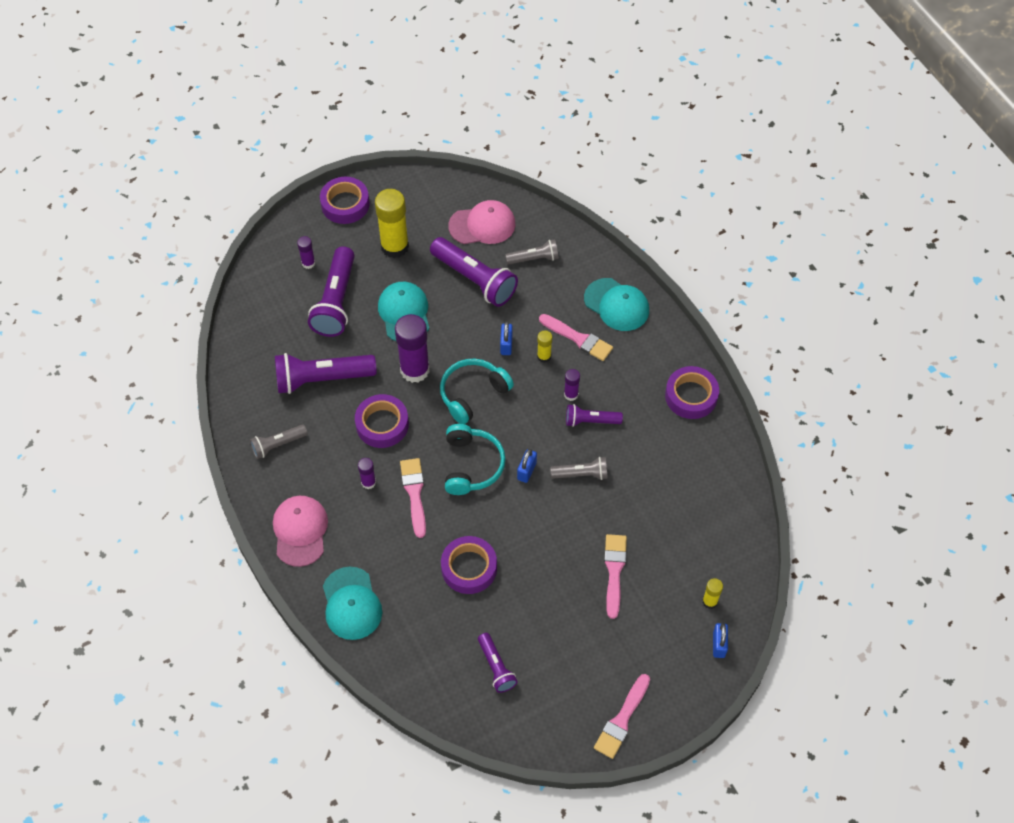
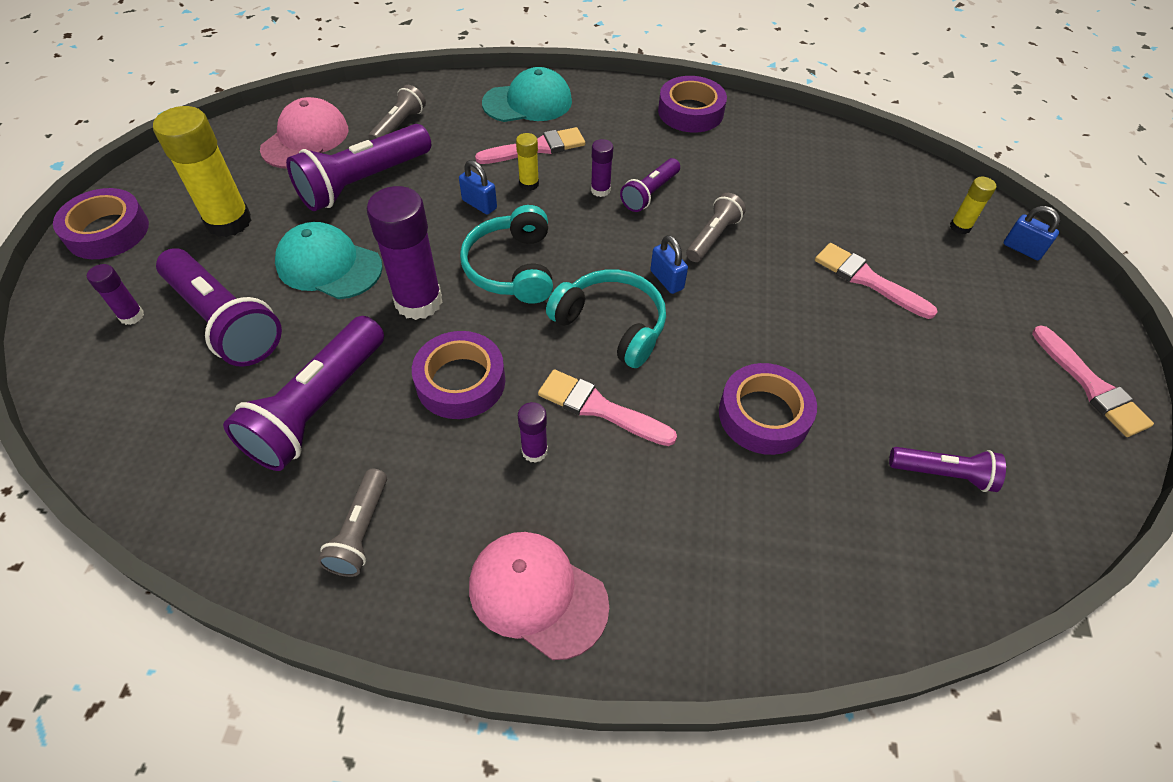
camera: 55 degrees left, 5 degrees down
(351, 604) = (722, 599): turquoise cap -> none
(474, 279) = (364, 182): purple flashlight -> purple flashlight turned 150 degrees clockwise

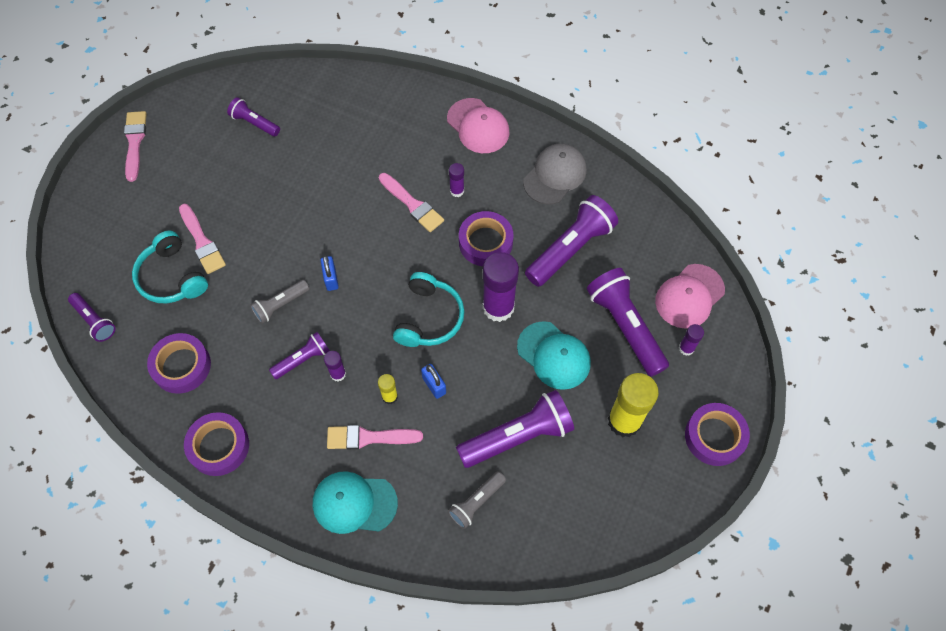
camera: 160 degrees left, 10 degrees up
(305, 139) = (560, 508): pink cap -> pink cap (689, 296)
(361, 531) = (555, 175): grey flashlight -> grey cap
(611, 325) = (382, 255): turquoise headphones -> turquoise headphones (172, 277)
(764, 415) = (325, 176): purple tape -> purple tape (181, 366)
(914, 175) = (94, 321): none -> purple flashlight
(960, 227) = (105, 265): yellow glue stick -> none
(1022, 249) = (81, 236): blue padlock -> none

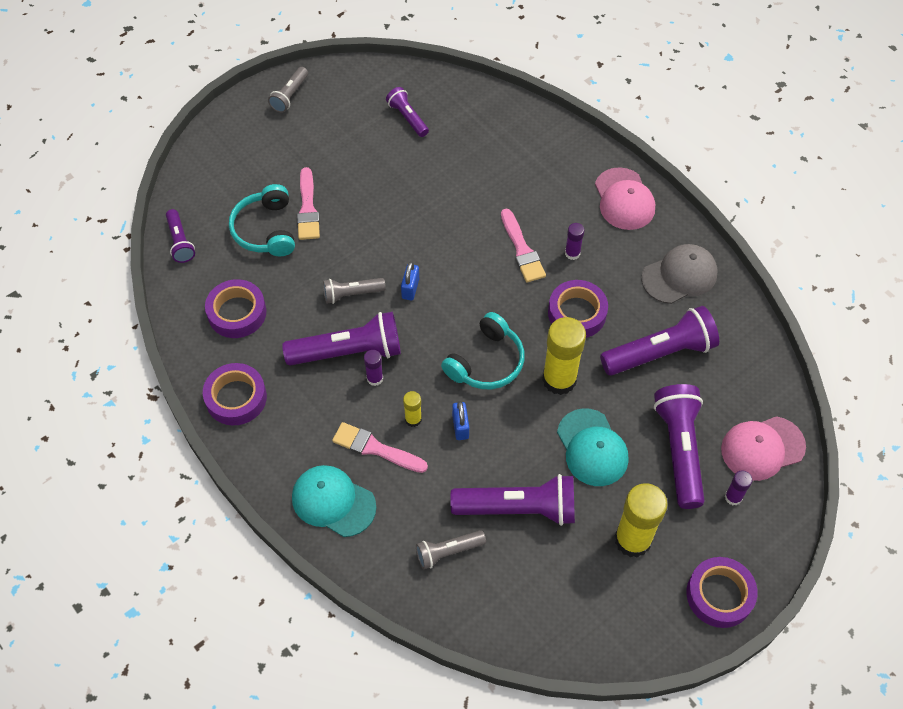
camera: 25 degrees right, 5 degrees down
(135, 142) = (290, 95): pink brush -> grey flashlight
(302, 359) = (348, 352): purple flashlight -> purple flashlight, size x1.82
(498, 307) = (559, 379): purple glue stick -> yellow glue stick

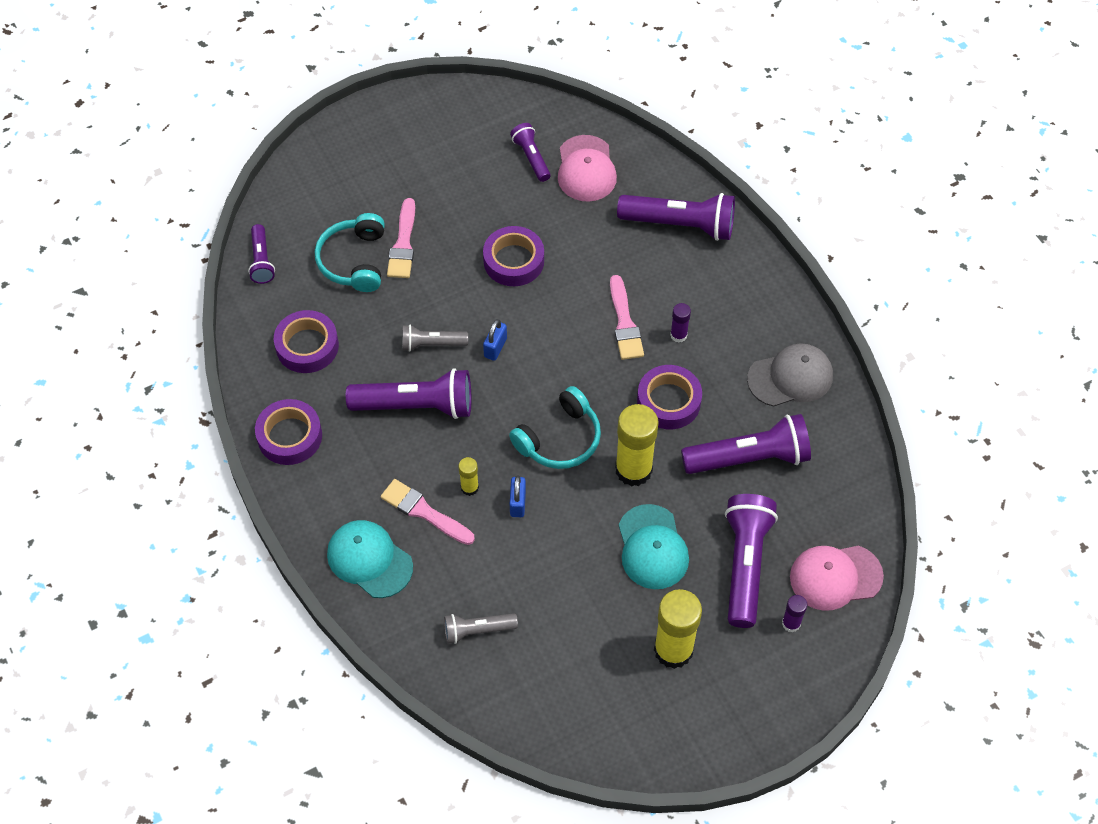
camera: 10 degrees right, 0 degrees up
(290, 95) = (408, 115): grey flashlight -> none
(375, 378) = (438, 438): purple glue stick -> none
(518, 508) = (560, 598): purple flashlight -> purple flashlight (680, 224)
(624, 199) = (749, 283): pink cap -> pink cap (586, 169)
(719, 595) = (751, 721): purple tape -> purple tape (513, 261)

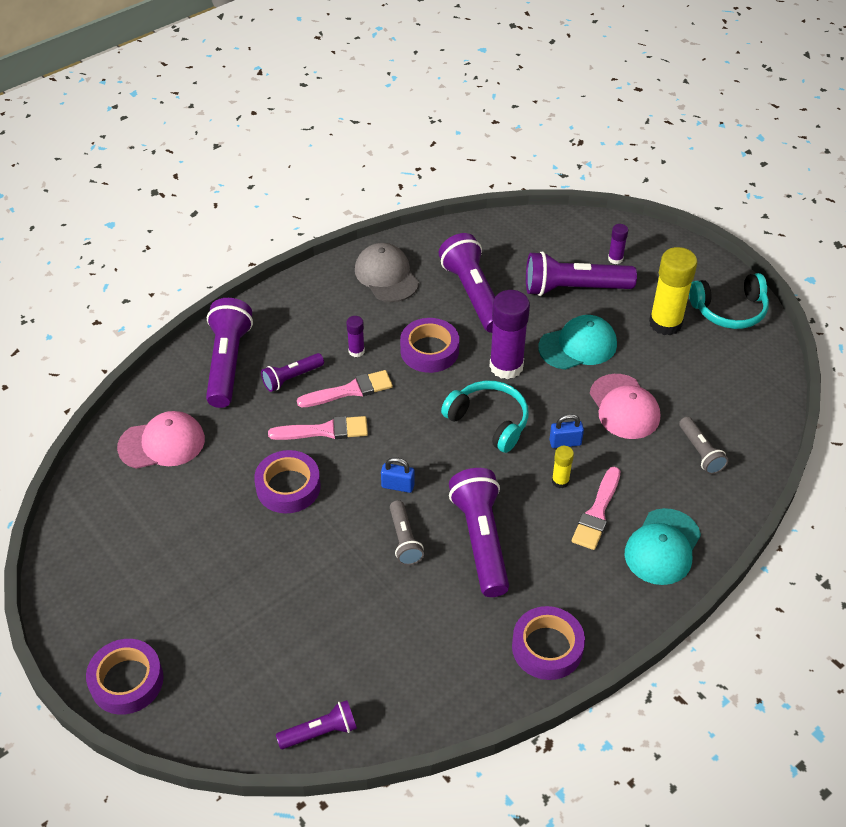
camera: 100 degrees left, 10 degrees down
(307, 346) = (430, 656): purple tape -> purple tape (127, 681)
(354, 261) = (307, 633): turquoise headphones -> turquoise headphones (729, 310)
(403, 244) = (278, 590): pink brush -> pink brush (324, 430)
(531, 158) = (148, 492): purple flashlight -> purple flashlight (292, 378)
(633, 470) = (506, 366): yellow glue stick -> purple glue stick
(835, 577) = (566, 238): pink cap -> pink cap (624, 407)

